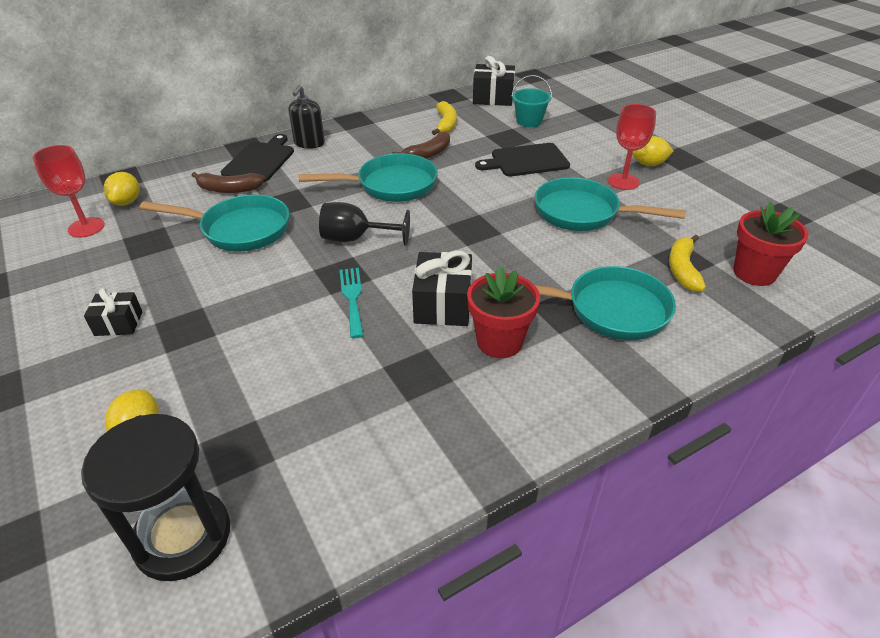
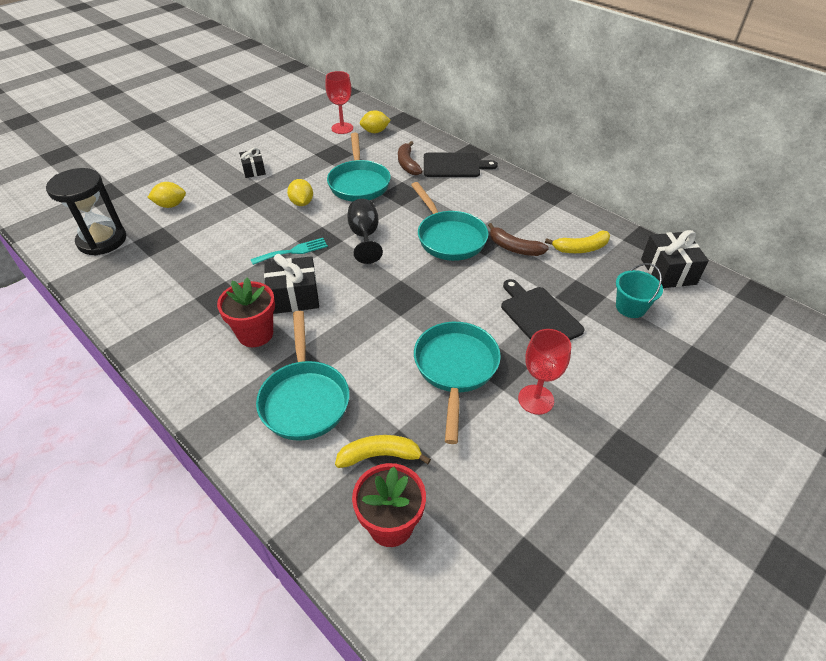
camera: 75 degrees right, 5 degrees up
(309, 143) = (494, 180): black soap dispenser -> none
(648, 164) = (590, 422): yellow lemon -> yellow lemon (302, 203)

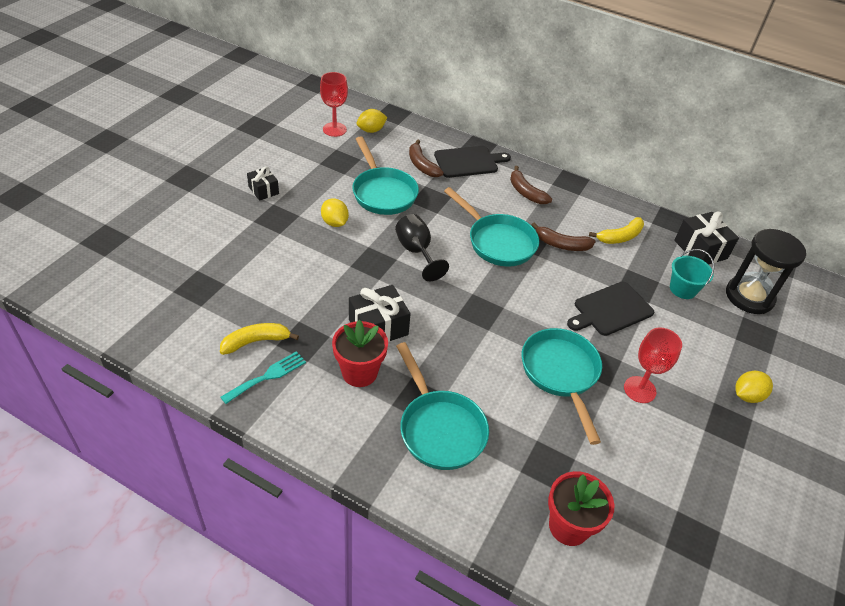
camera: 20 degrees left, 0 degrees up
(102, 240) = (137, 295): black hourglass -> black hourglass (749, 297)
(171, 205) = (192, 243): yellow lemon -> yellow lemon (747, 395)
(293, 251) = (353, 278): turquoise fork -> turquoise fork (267, 376)
(380, 456) = (532, 468): yellow banana -> yellow banana (256, 341)
(499, 197) = (526, 192): none -> brown banana
(539, 316) = (610, 310): black cutting board -> black cutting board turned 75 degrees counterclockwise

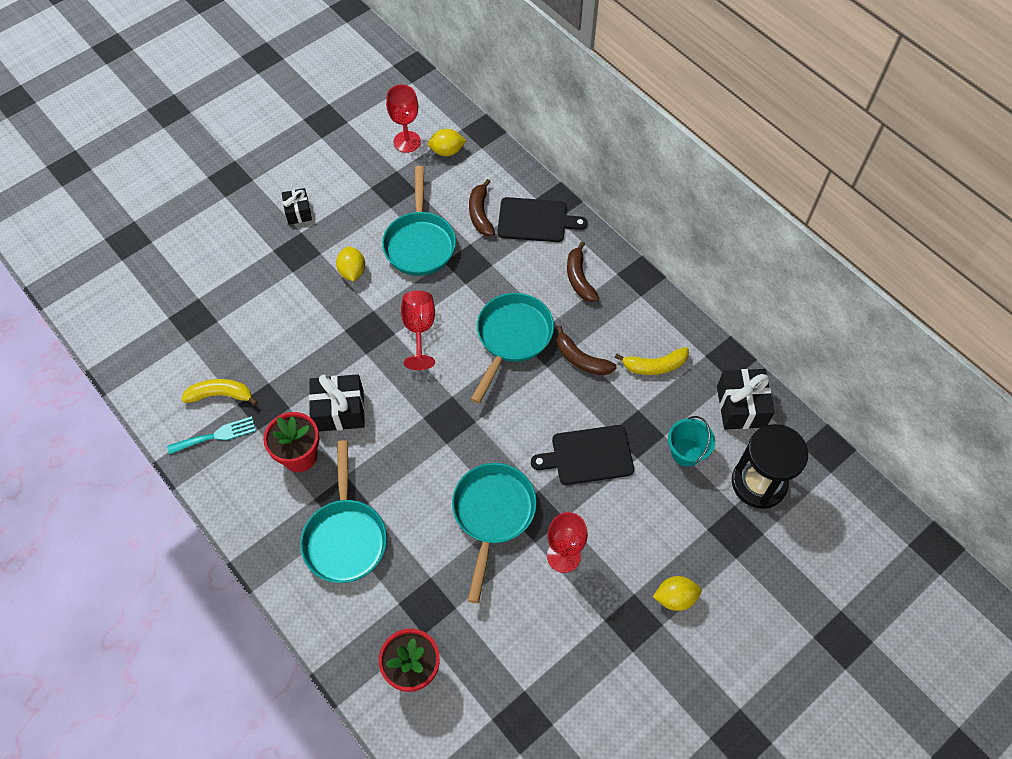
camera: 25 degrees right, 15 degrees up
(417, 252) = (419, 330): black goblet -> red goblet
(497, 242) = (512, 338): turquoise pan -> turquoise pan turned 135 degrees counterclockwise

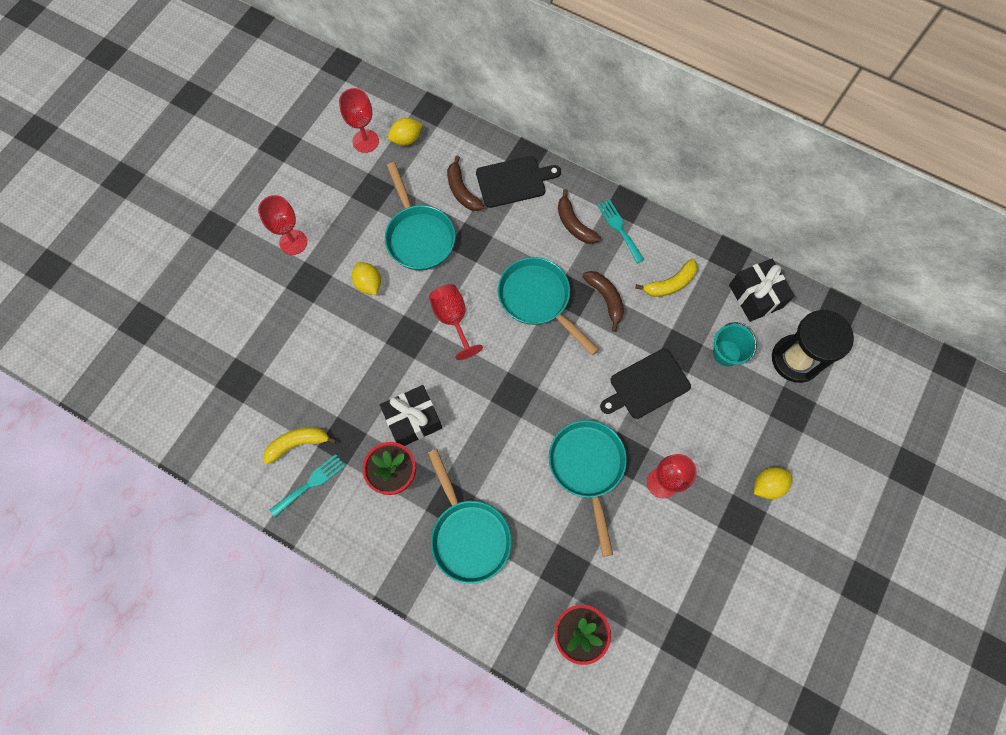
camera: 20 degrees left, 10 degrees up
(298, 212) = (293, 242): black gift -> red goblet
(512, 338) = (538, 300): turquoise pan -> turquoise pan turned 45 degrees counterclockwise
(581, 359) = (605, 299): brown banana -> brown banana turned 135 degrees counterclockwise
(624, 296) = (619, 228): none -> turquoise fork

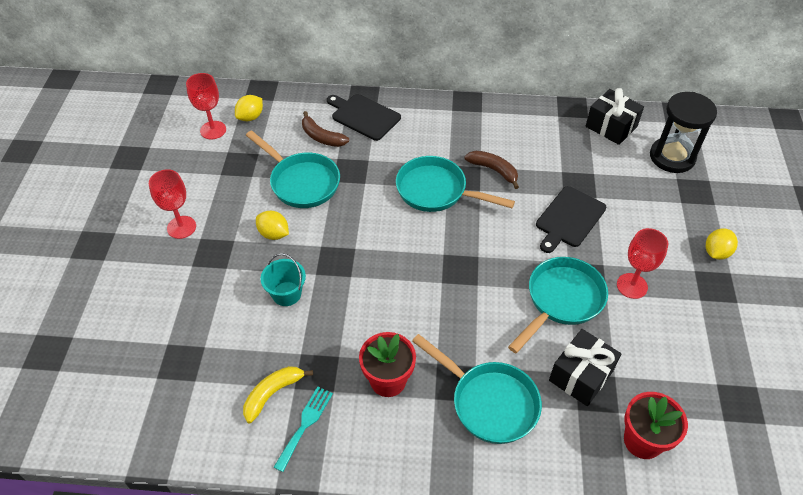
camera: 25 degrees left, 20 degrees down
(413, 420) = (378, 326): black gift -> black gift (581, 375)
(453, 319) = (369, 233): red goblet -> none
(514, 181) = (363, 116): black cutting board -> black cutting board turned 105 degrees counterclockwise
(574, 224) = (433, 128): brown banana -> none
(587, 468) = (561, 300): turquoise pan -> turquoise pan turned 75 degrees clockwise
(619, 228) = (473, 119): turquoise fork -> none
(670, 284) = (539, 142): yellow banana -> none
(726, 353) = (616, 172): turquoise bucket -> turquoise bucket (286, 294)

